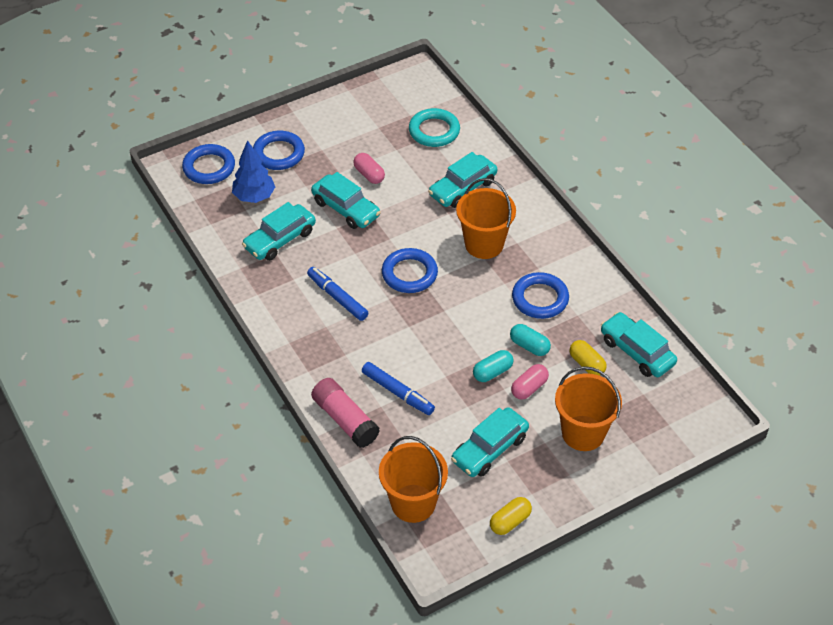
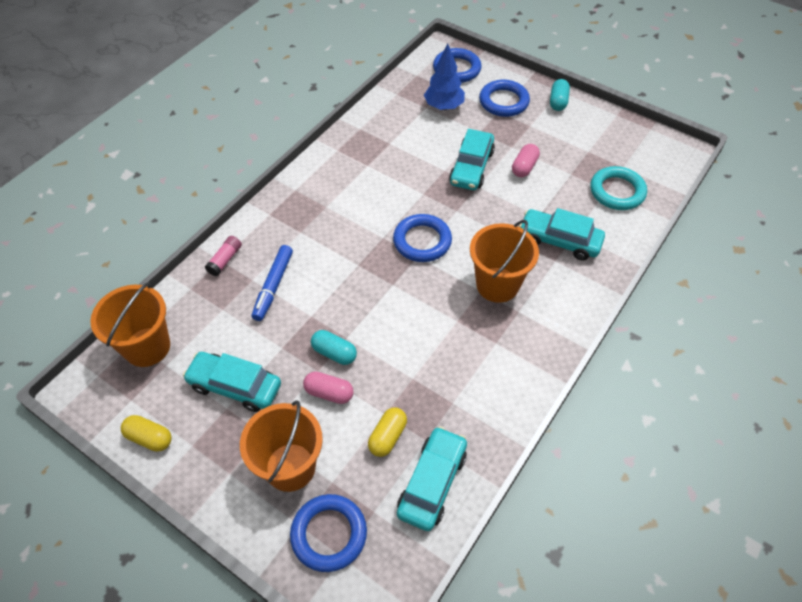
camera: 65 degrees right, 5 degrees up
(280, 239) = (406, 140): turquoise car -> none
(337, 297) = (363, 201): blue marker -> none
(345, 420) = (225, 260): pink glue stick -> pink glue stick, size x0.56
(529, 346) = (385, 373): turquoise capsule -> turquoise capsule (558, 102)
(540, 299) = (454, 359): blue ring -> blue ring (329, 534)

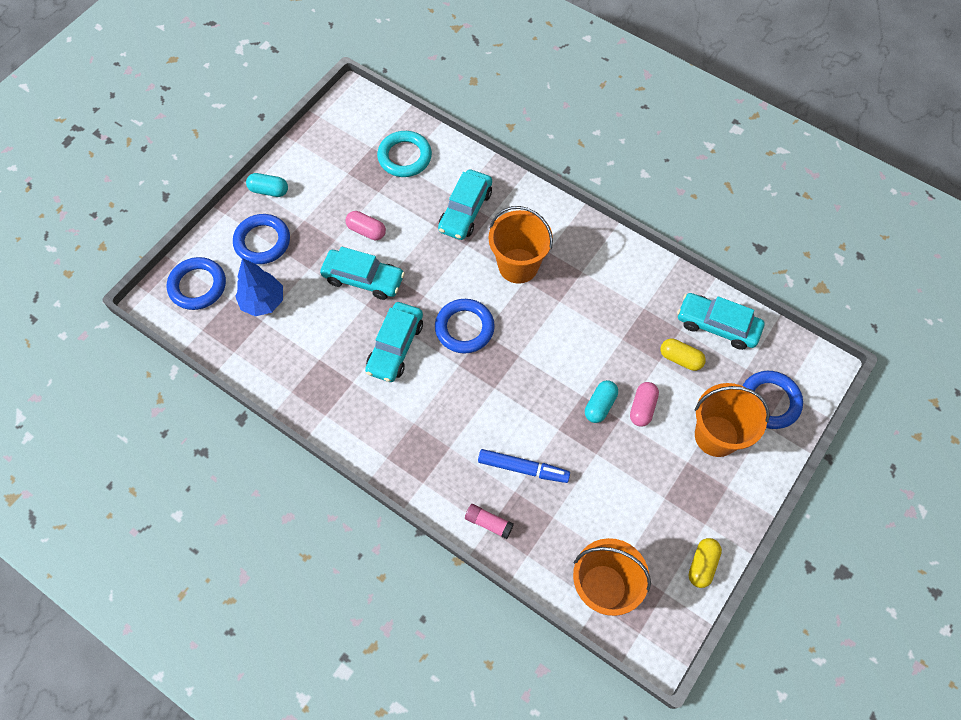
camera: 90 degrees left, 10 degrees up
(235, 386) = (642, 492): turquoise car -> turquoise car (395, 347)

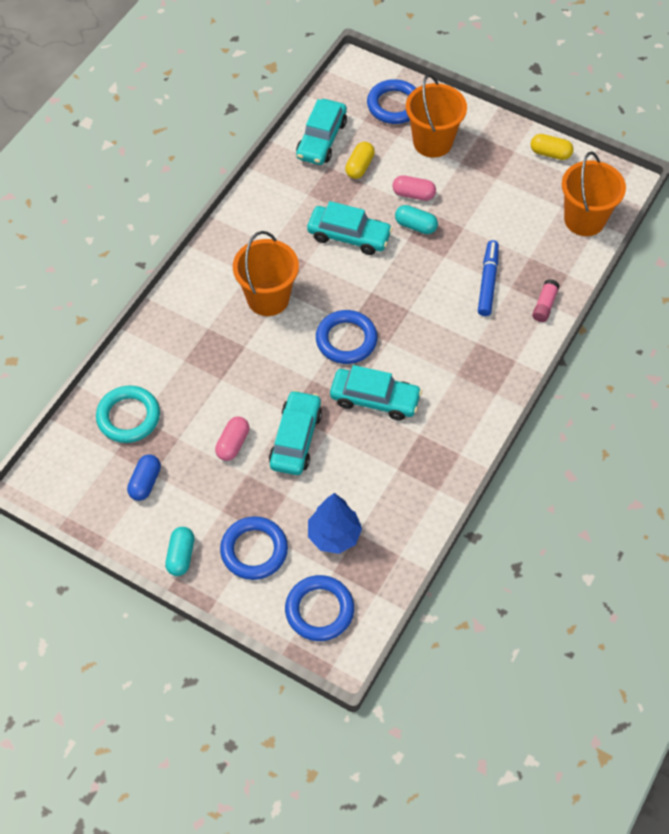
camera: 95 degrees left, 5 degrees down
(340, 167) = (145, 482): none -> blue capsule
(465, 211) = (201, 350): turquoise car -> turquoise car (349, 236)

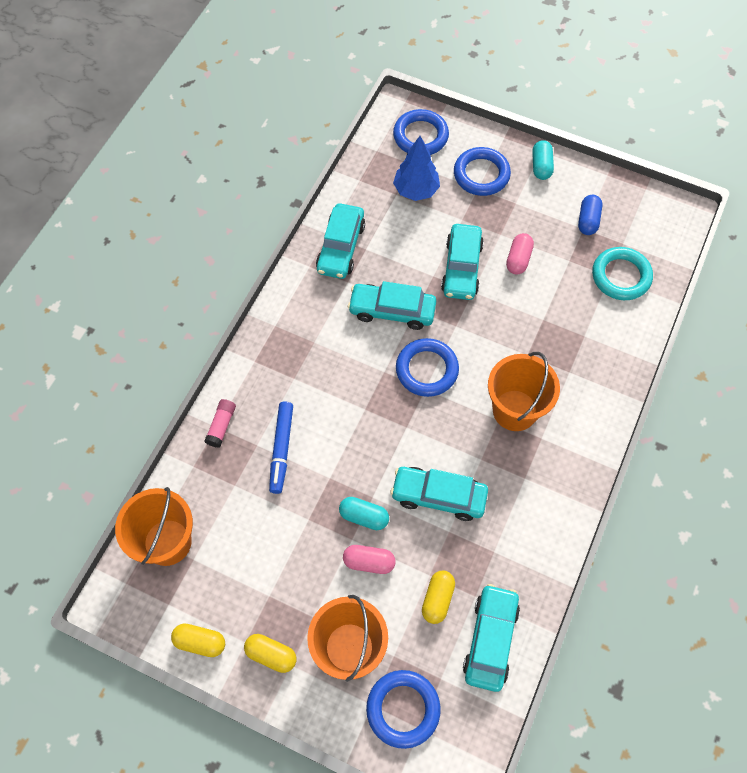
camera: 175 degrees right, 5 degrees up
(425, 472) = (341, 247): none -> turquoise car
(494, 142) = (271, 655): none -> yellow capsule

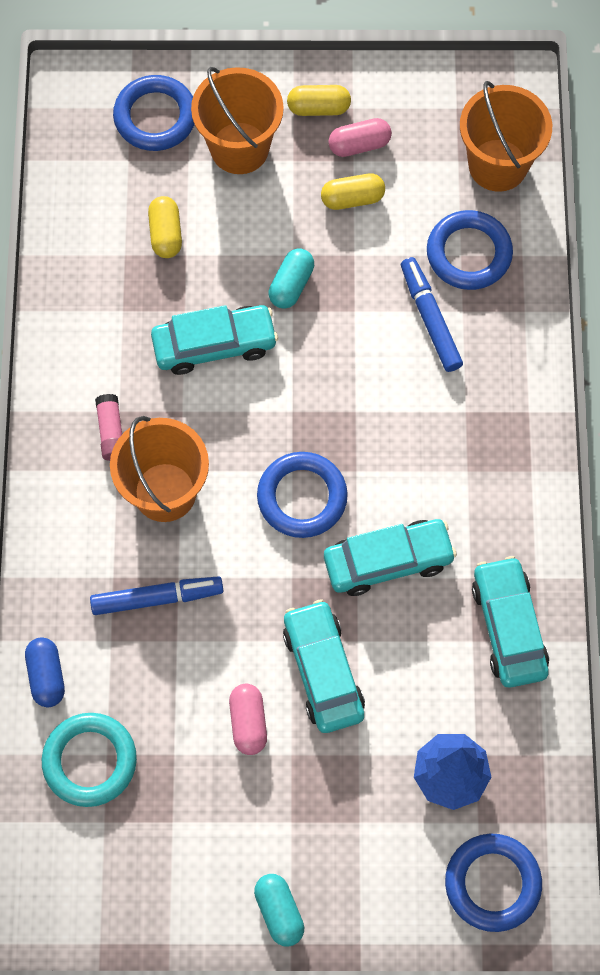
camera: 155 degrees right, 5 degrees up
(200, 642) = (400, 88): yellow capsule -> yellow capsule (352, 198)
(221, 426) = (518, 314): pink glue stick -> pink glue stick (111, 431)
(364, 516) = (291, 285): turquoise capsule -> turquoise capsule turned 60 degrees counterclockwise
(369, 562) = (261, 239): pink capsule -> pink capsule (359, 145)
(481, 174) = (365, 851): blue ring -> blue ring (469, 253)
(490, 639) = (90, 218): turquoise car -> none
(546, 348) = (157, 598): none -> blue marker
(588, 220) = (170, 839): blue capsule -> blue capsule (46, 676)

